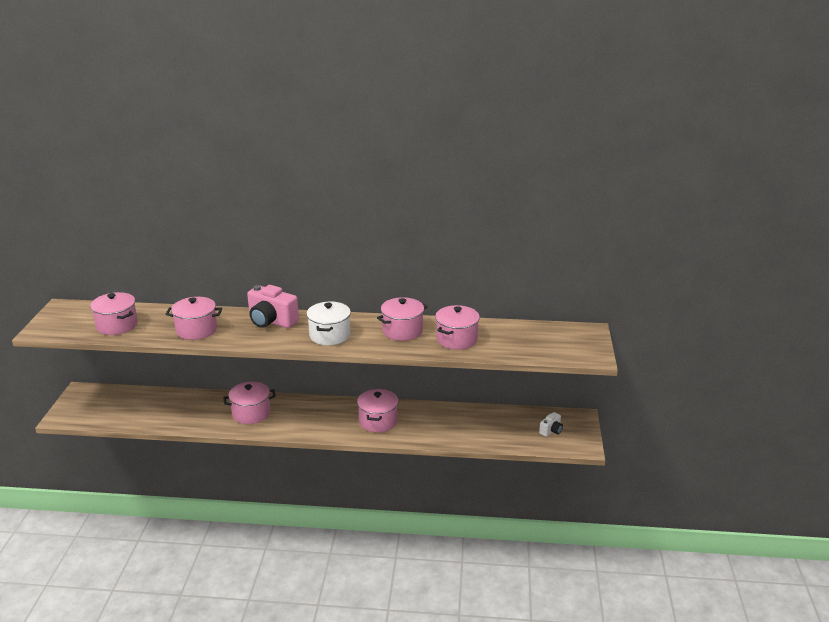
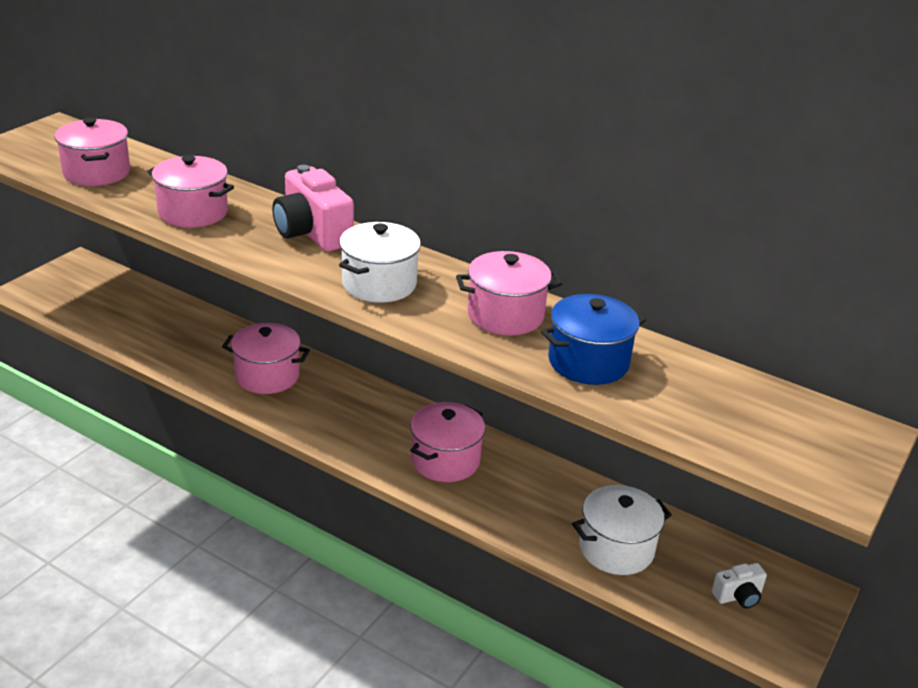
camera: 25 degrees right, 5 degrees up
(456, 339) = (588, 362): pink pot -> blue pot
(486, 431) = (616, 549): none -> white pot

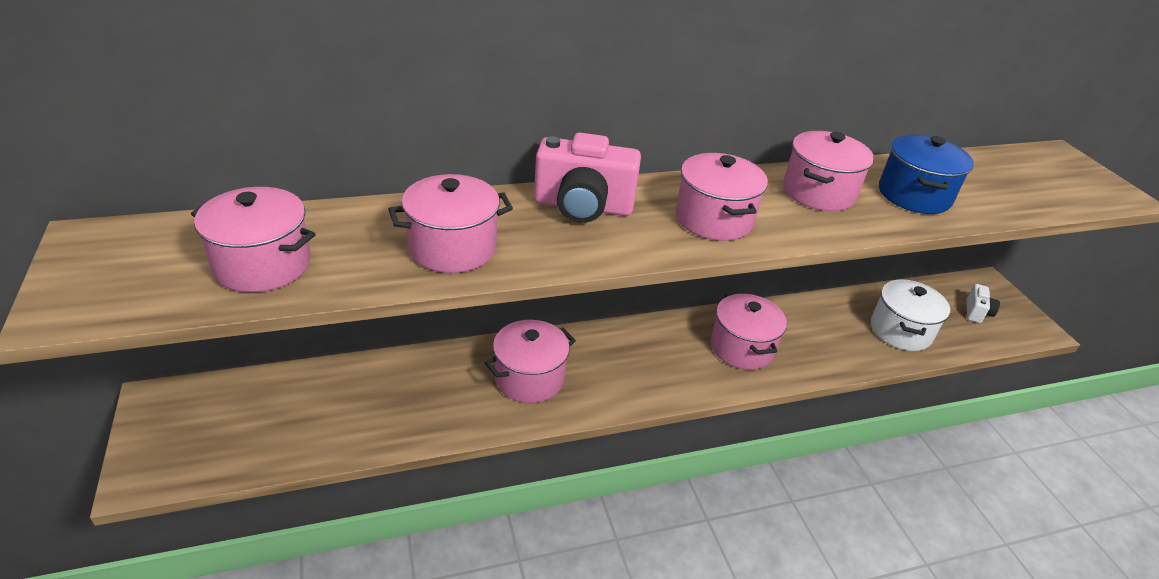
camera: 50 degrees left, 5 degrees up
(379, 284) = (713, 219): white pot -> pink pot

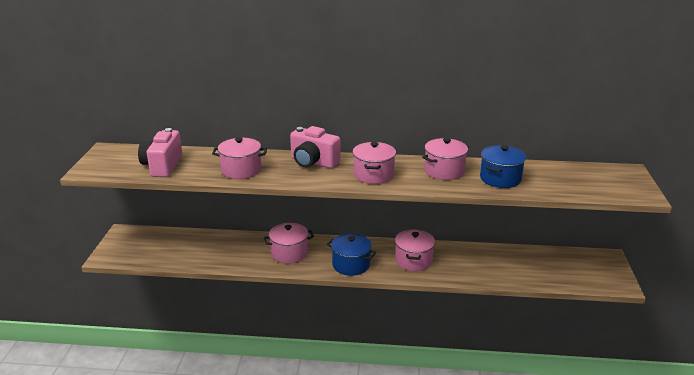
camera: 25 degrees right, 10 degrees down
(262, 265) = (162, 166): pink pot -> pink camera
(650, 379) = (351, 265): none -> blue pot
(900, 331) = (521, 270): white pot -> none
(976, 312) = (584, 270): white camera -> none

